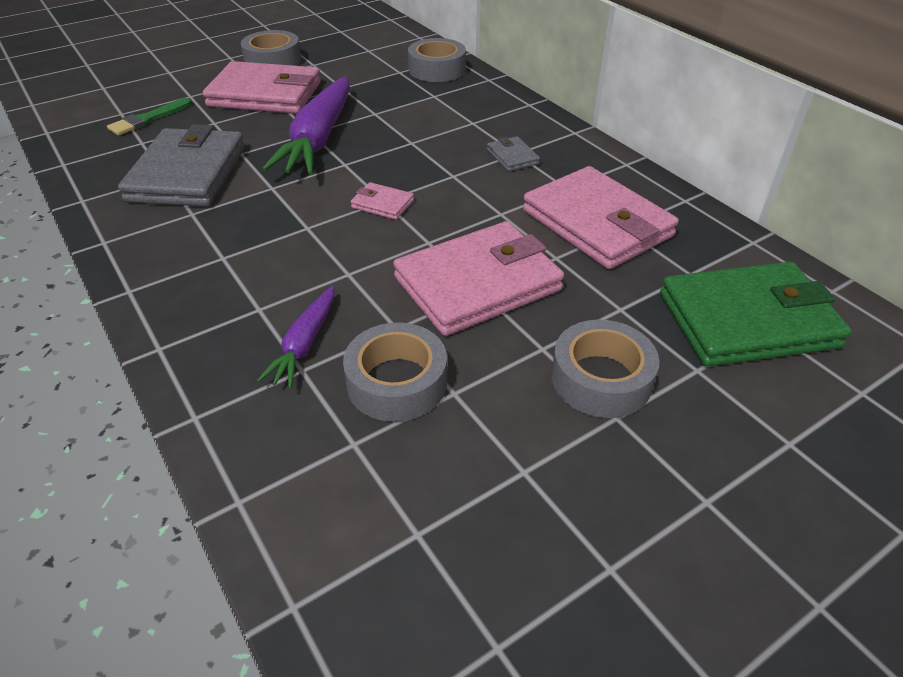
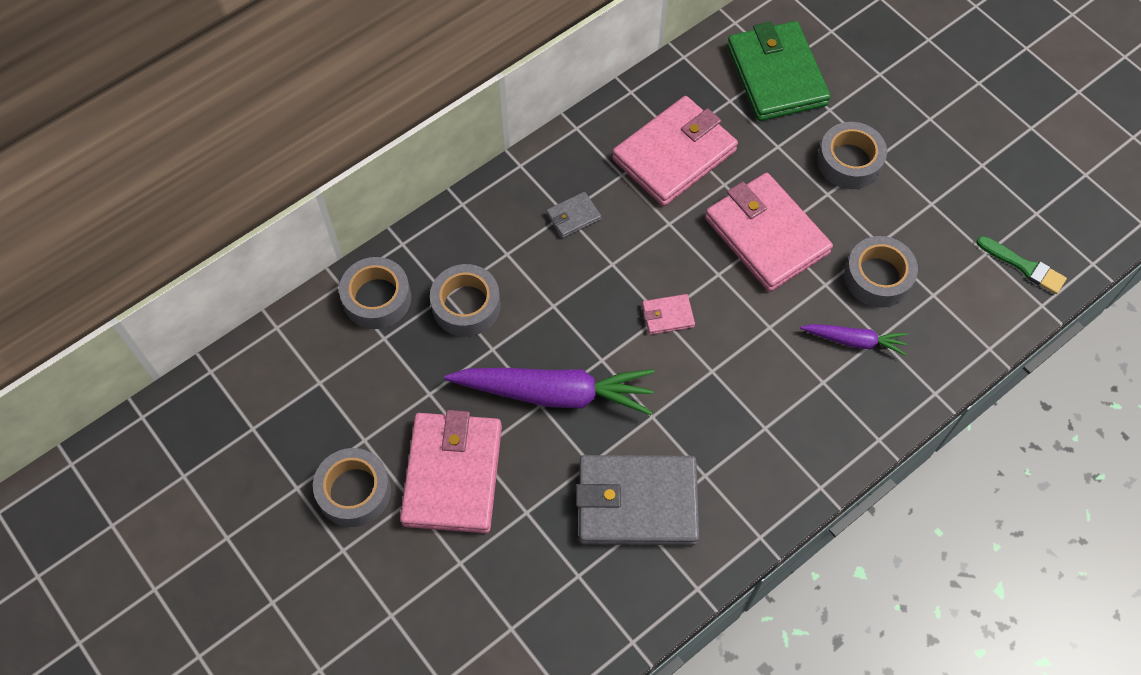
camera: 95 degrees left, 20 degrees up
(148, 119) = (524, 590): green brush -> green brush (1024, 266)
(382, 204) = (668, 316): pink wallet -> pink wallet turned 60 degrees clockwise
(421, 103) = (466, 305): none -> grey tape

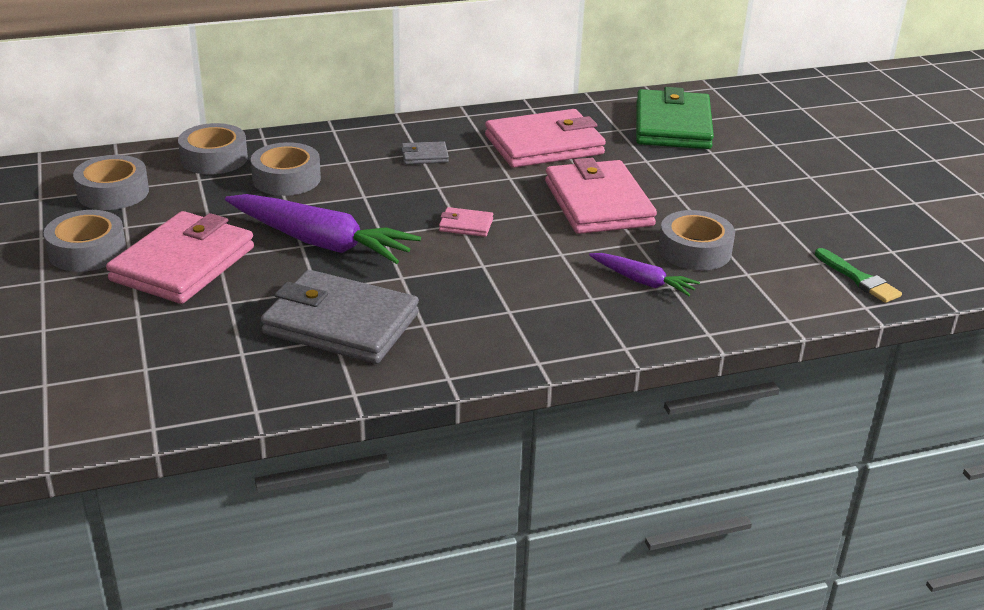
camera: 20 degrees right, 30 degrees down
(849, 161) = (711, 182): grey tape -> grey tape (113, 192)

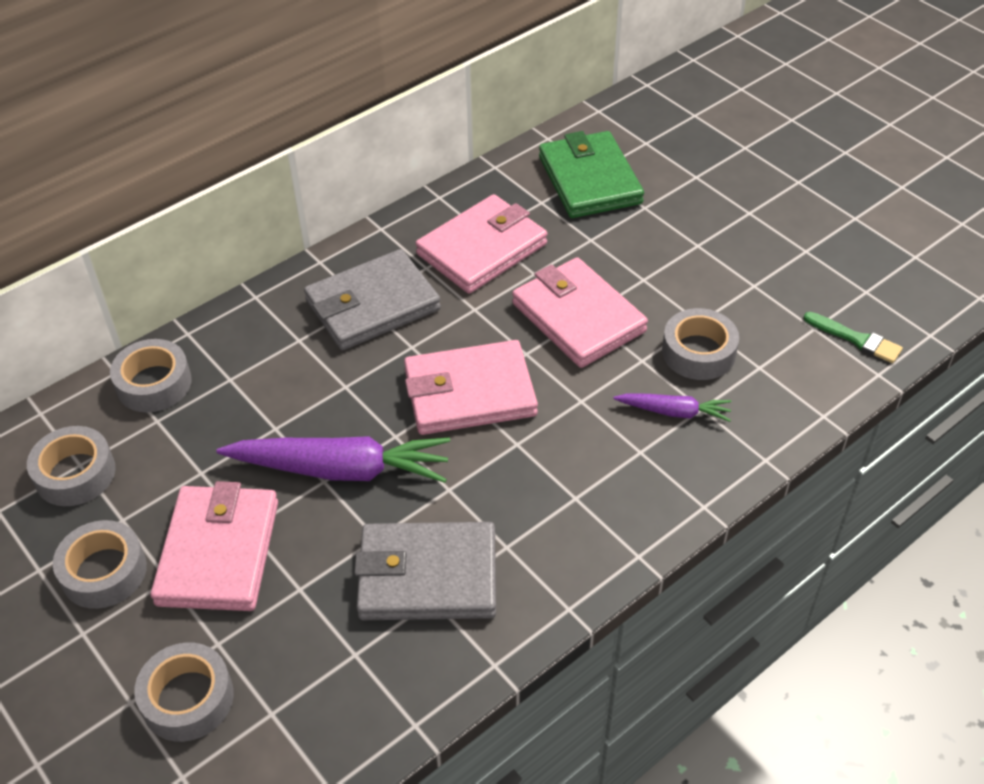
camera: 20 degrees left, 15 degrees up
(286, 179) = (250, 388): grey tape -> grey tape (187, 698)
(424, 156) = (372, 305): grey wallet -> grey wallet, size x2.33
(466, 225) = (470, 393): pink wallet -> pink wallet, size x2.33

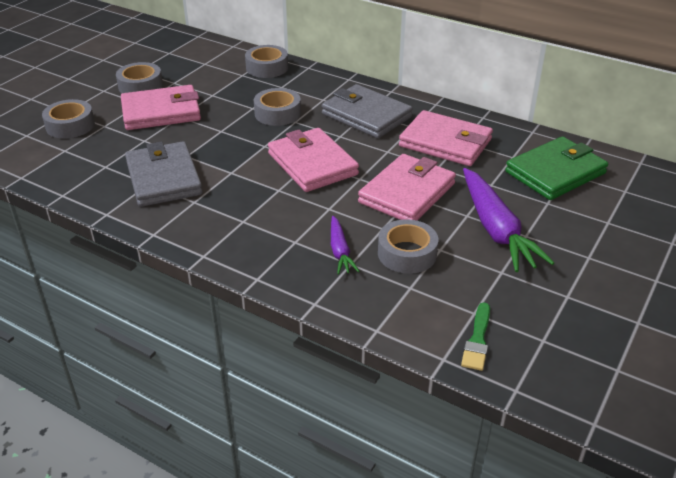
camera: 70 degrees right, 10 degrees down
(75, 474) = (198, 64): grey tape -> grey tape (277, 113)
(341, 469) = (231, 134): purple carrot -> purple carrot (496, 229)

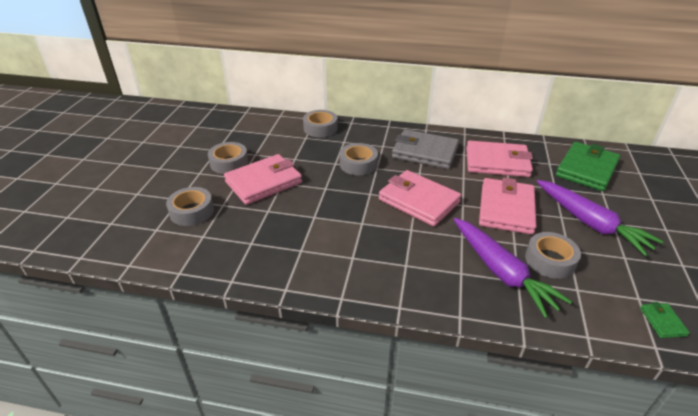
camera: 20 degrees left, 0 degrees up
(163, 178) = (310, 242): grey wallet -> none
(340, 251) = (501, 272): purple carrot -> purple carrot, size x1.91
(477, 340) = (662, 322): green brush -> green wallet

